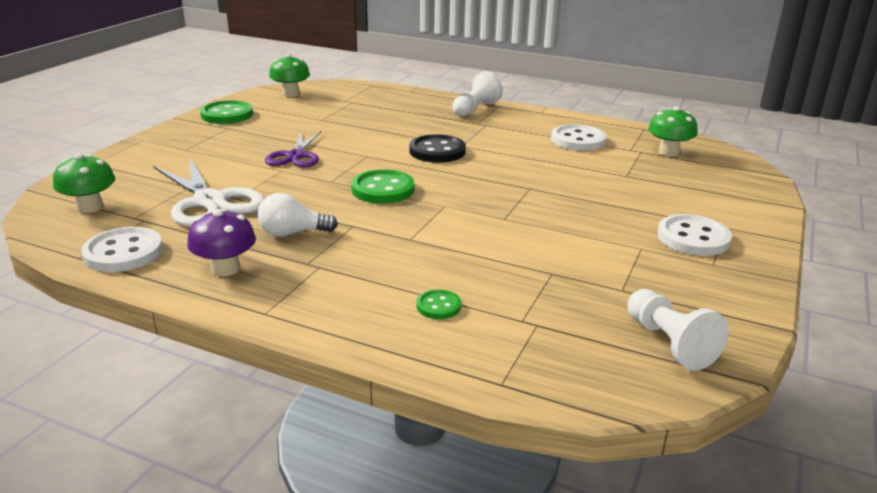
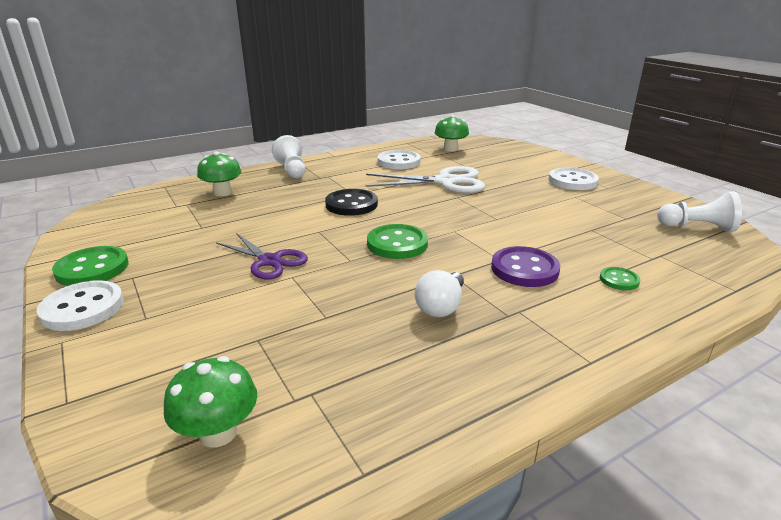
camera: 55 degrees left, 0 degrees up
(123, 252) = (387, 428): white button -> white button (83, 308)
(209, 201) = (316, 335): white scissors -> white scissors (445, 182)
(225, 269) = (486, 363): purple mushroom -> none
(291, 94) = (107, 223): green mushroom -> green mushroom (222, 192)
(403, 254) = (524, 269): none -> purple button

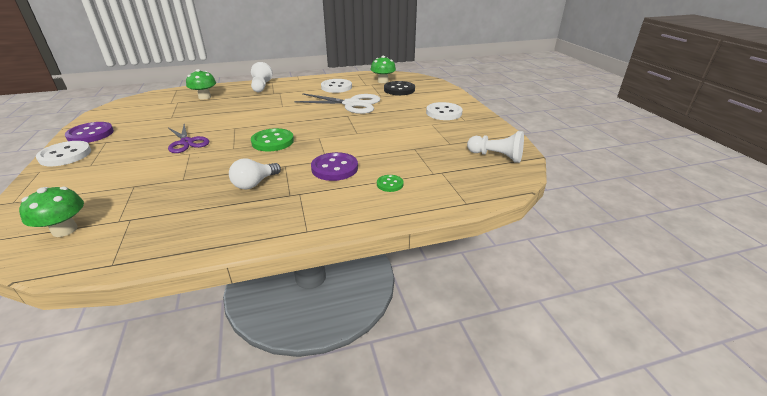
camera: 15 degrees right, 5 degrees up
(92, 268) = (90, 134): green button -> purple button
(351, 204) = (273, 113): black button -> black button (399, 89)

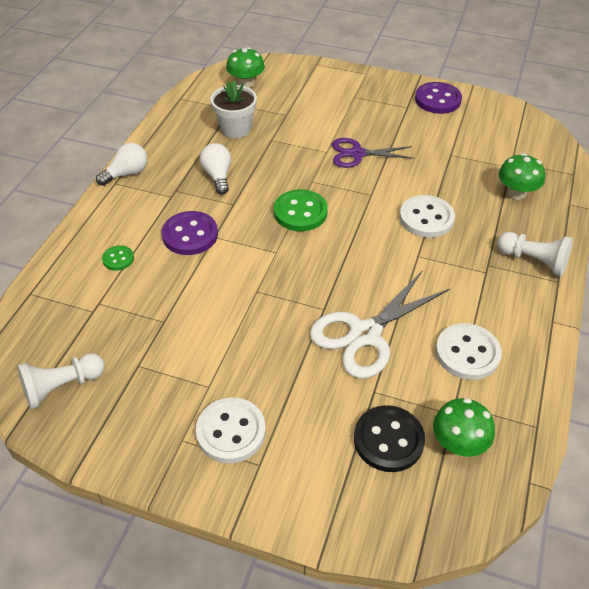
camera: 125 degrees right, 15 degrees up
(65, 155) = (391, 85): white button -> white button (426, 218)
(172, 202) = (235, 129): none -> white flower pot
(287, 230) = (127, 174): none -> white light bulb

